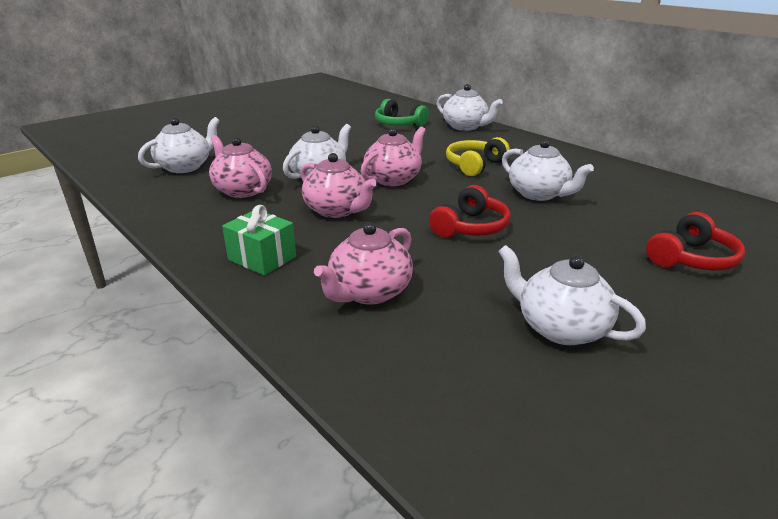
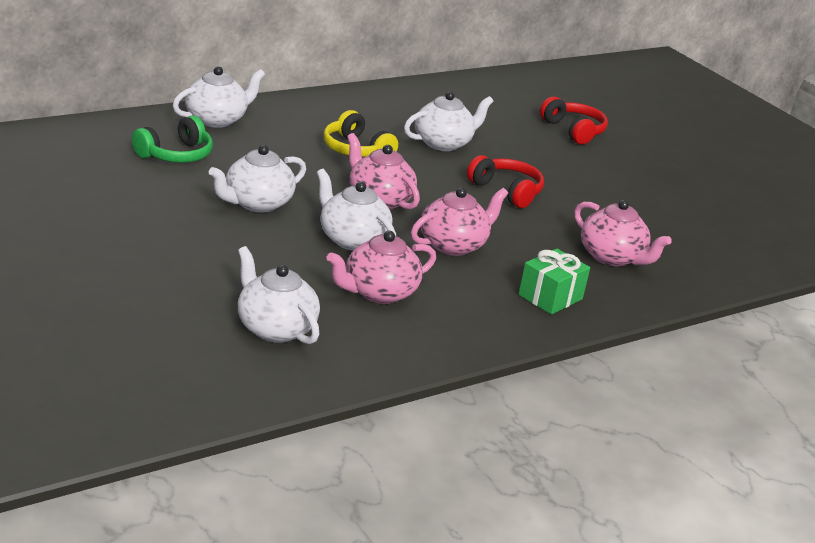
camera: 85 degrees left, 0 degrees up
(560, 328) = (659, 202): white teapot -> white teapot (257, 203)

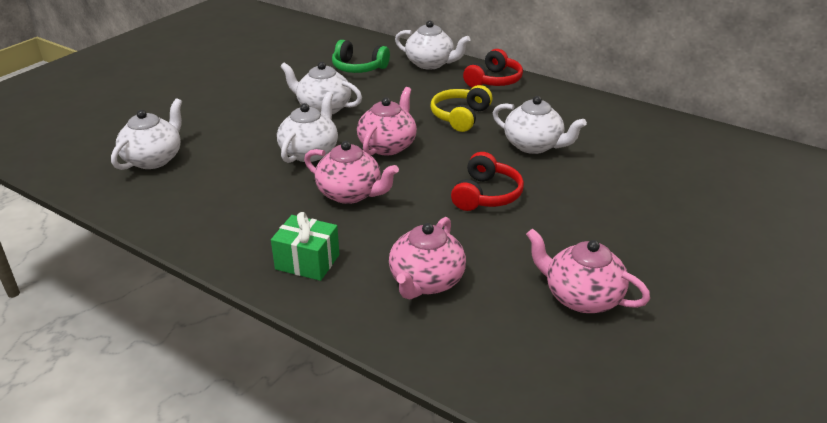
camera: 70 degrees right, 5 degrees up
(378, 292) = (238, 182): pink teapot -> pink teapot (581, 297)
(573, 130) = (681, 200): red headphones -> red headphones (494, 80)

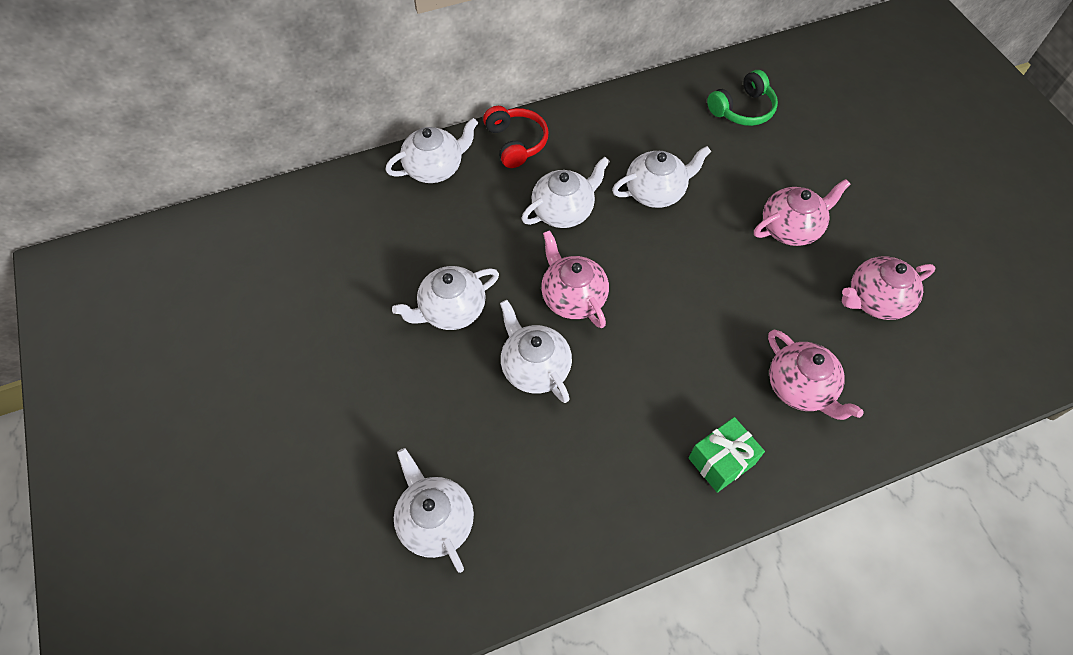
camera: 55 degrees left, 25 degrees up
(350, 194) = (636, 372): pink teapot -> pink teapot (791, 228)
(358, 68) = (386, 232): green headphones -> green headphones (742, 109)
(460, 117) = (564, 211): yellow headphones -> white teapot
(486, 195) = (708, 273): red headphones -> none

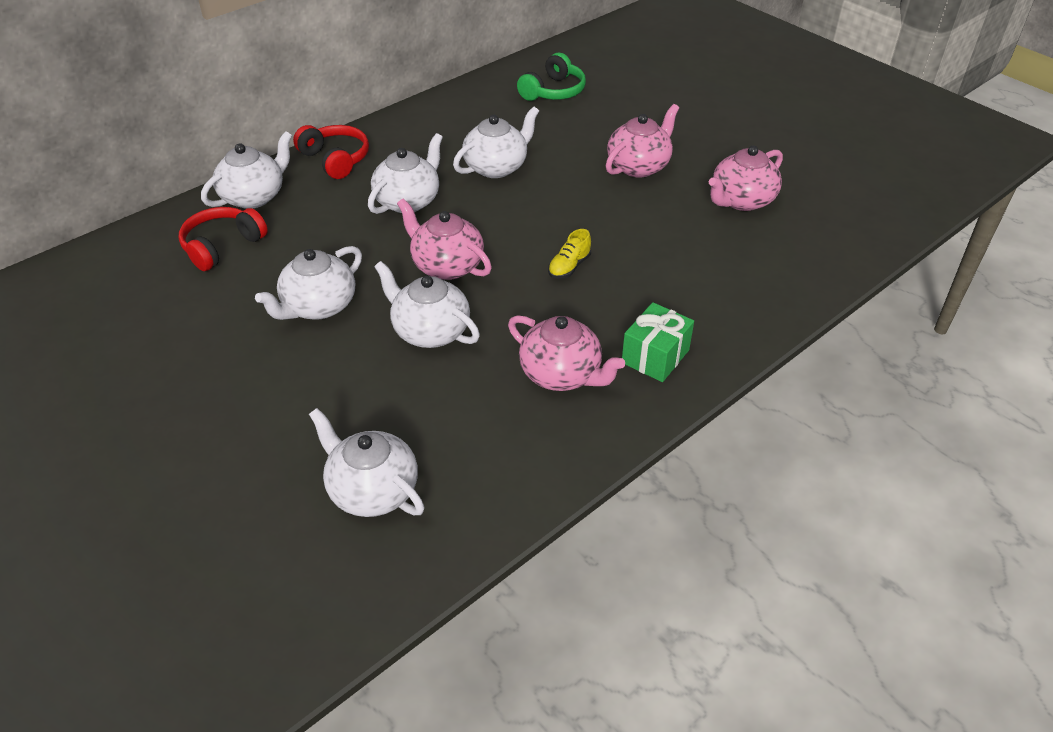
camera: 20 degrees left, 15 degrees down
(393, 218) = (222, 246): none -> red headphones
(681, 332) = (569, 267): none -> yellow shoe
(800, 388) = (704, 281): pink teapot -> pink teapot (562, 374)

